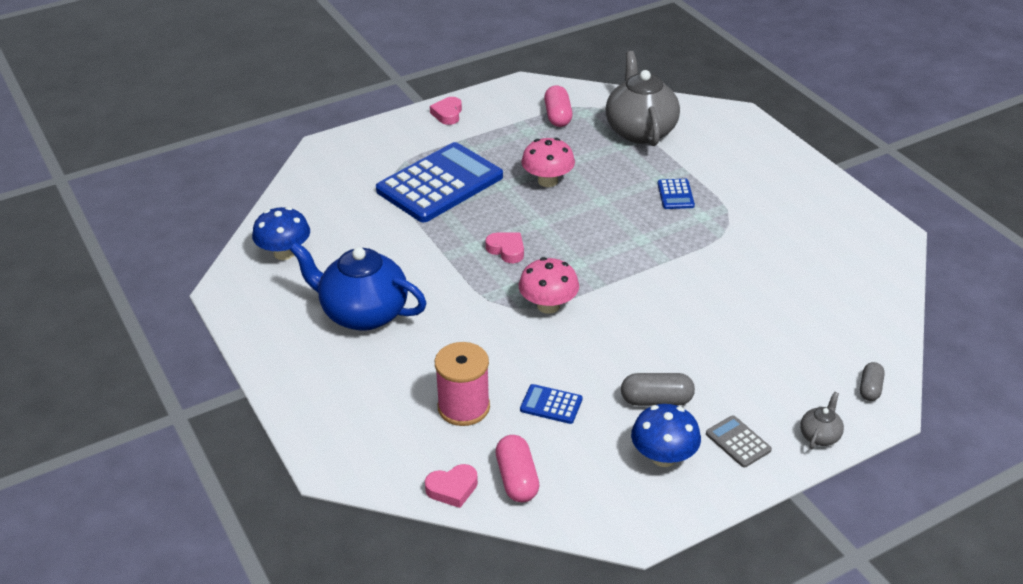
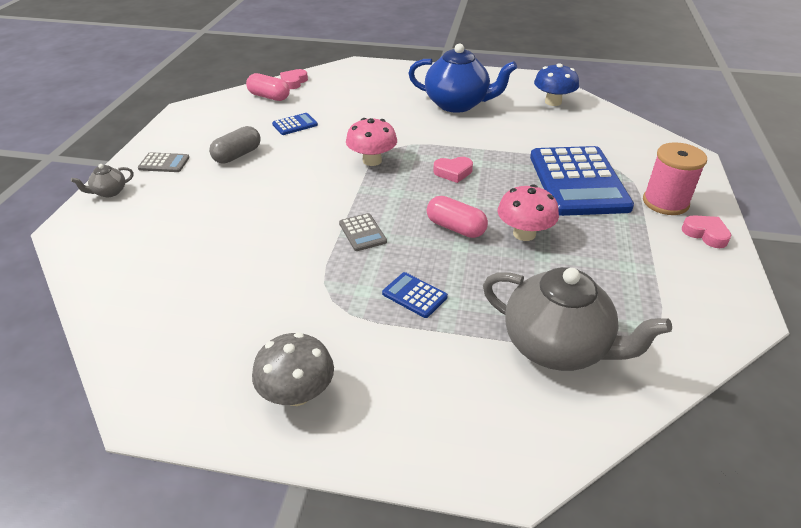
camera: 130 degrees right, 0 degrees up
(363, 313) = (457, 104): blue teapot -> blue teapot turned 45 degrees clockwise
(463, 407) = (337, 103): pink spool -> pink spool (665, 202)
(558, 116) = (644, 302): pink capsule -> pink capsule (455, 228)
(650, 250) = (362, 233): none -> grey calculator
(663, 457) = (203, 137): blue mushroom -> none
(803, 194) = (297, 393): none -> grey mushroom
(820, 436) = (109, 192): grey teapot -> grey teapot turned 75 degrees clockwise
(870, 388) = (87, 238): grey capsule -> none

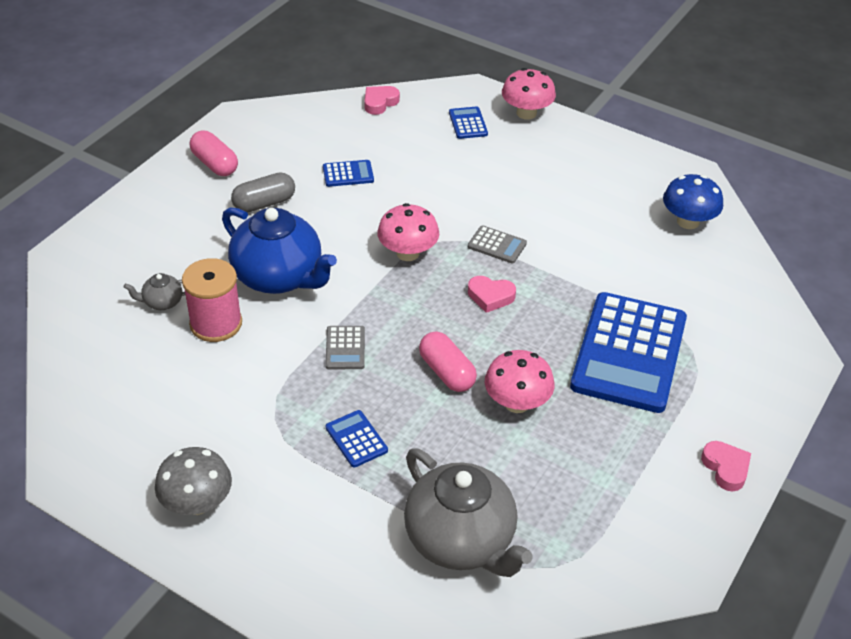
camera: 20 degrees right, 5 degrees up
(109, 192) = (116, 218): grey teapot -> grey teapot (162, 302)
(164, 163) = (183, 193): grey calculator -> grey calculator (497, 245)
(269, 97) = (339, 120): pink capsule -> pink capsule (215, 164)
(365, 81) = (468, 123): none -> blue calculator
(402, 69) = (526, 113): none -> pink mushroom
(457, 104) = (561, 193): blue teapot -> blue teapot (279, 277)
(665, 202) = (713, 412): pink spool -> pink spool (216, 323)

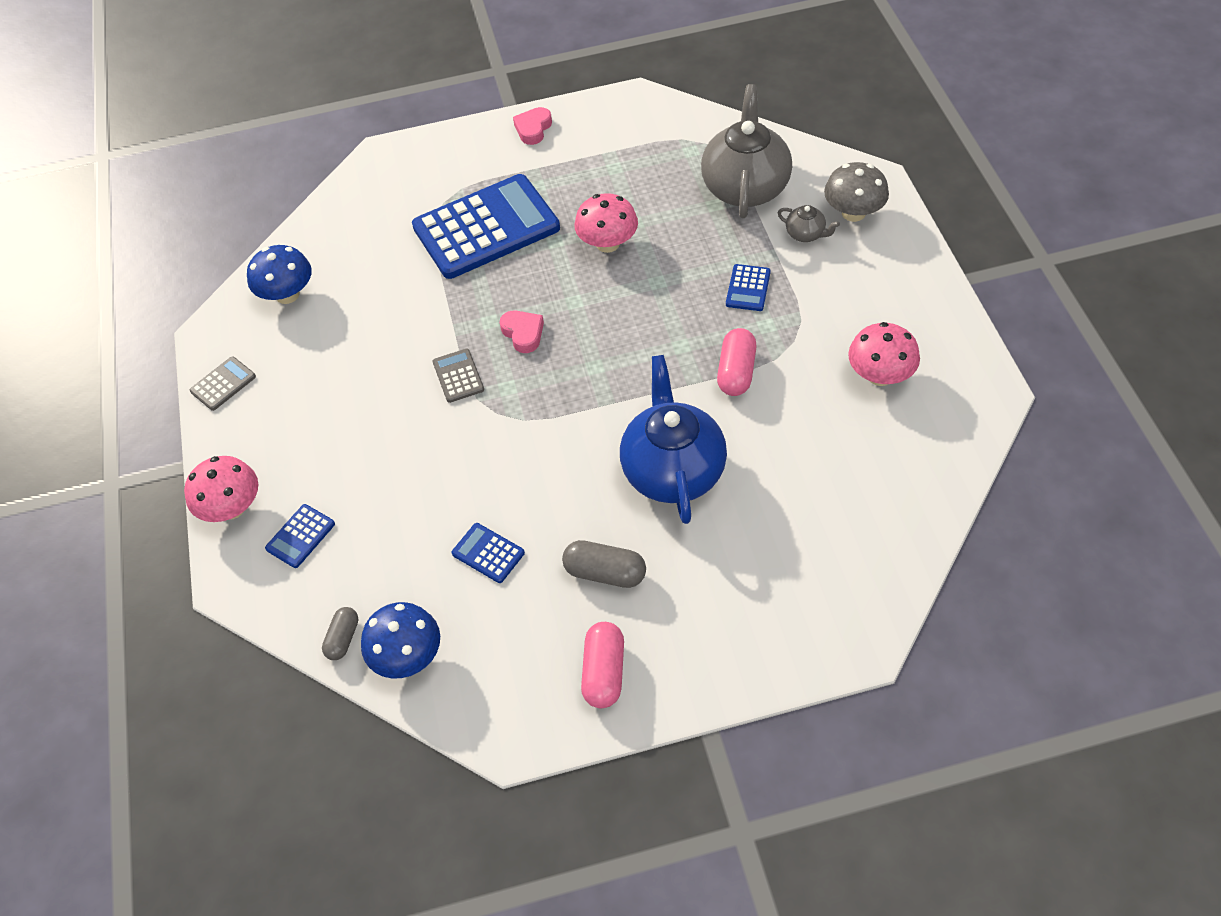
camera: 130 degrees left, 10 degrees up
(162, 302) = (800, 514): grey teapot -> grey teapot (805, 234)
(197, 503) = (903, 313): grey mushroom -> grey mushroom (853, 213)
(216, 323) = (770, 458): pink spool -> none
(335, 114) = (407, 656): none -> blue mushroom
(345, 348) = (684, 363): grey calculator -> grey calculator (223, 384)
(380, 102) = (343, 638): pink heart -> grey capsule
(408, 253) = (538, 419): pink mushroom -> pink mushroom (880, 375)
(446, 372) = (630, 295): pink capsule -> pink capsule (736, 372)

